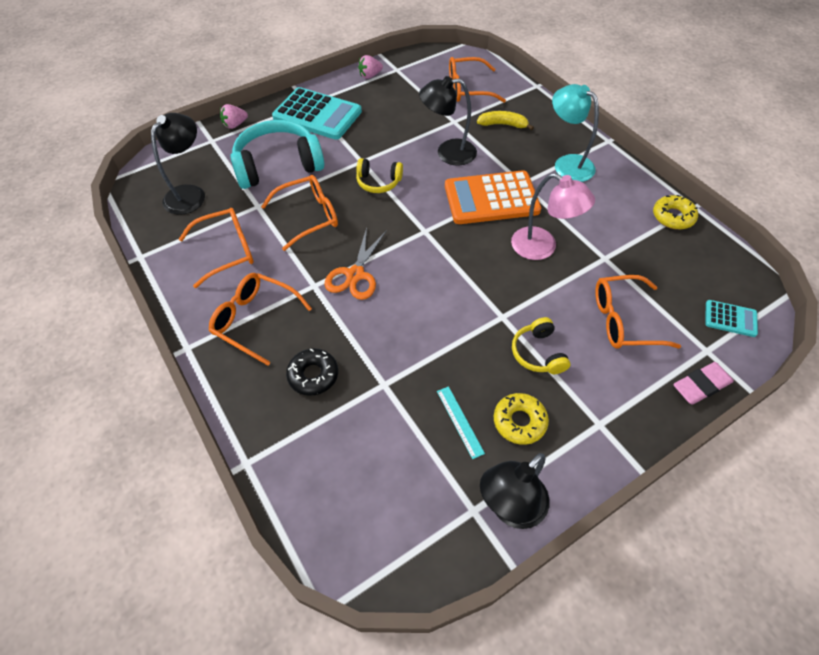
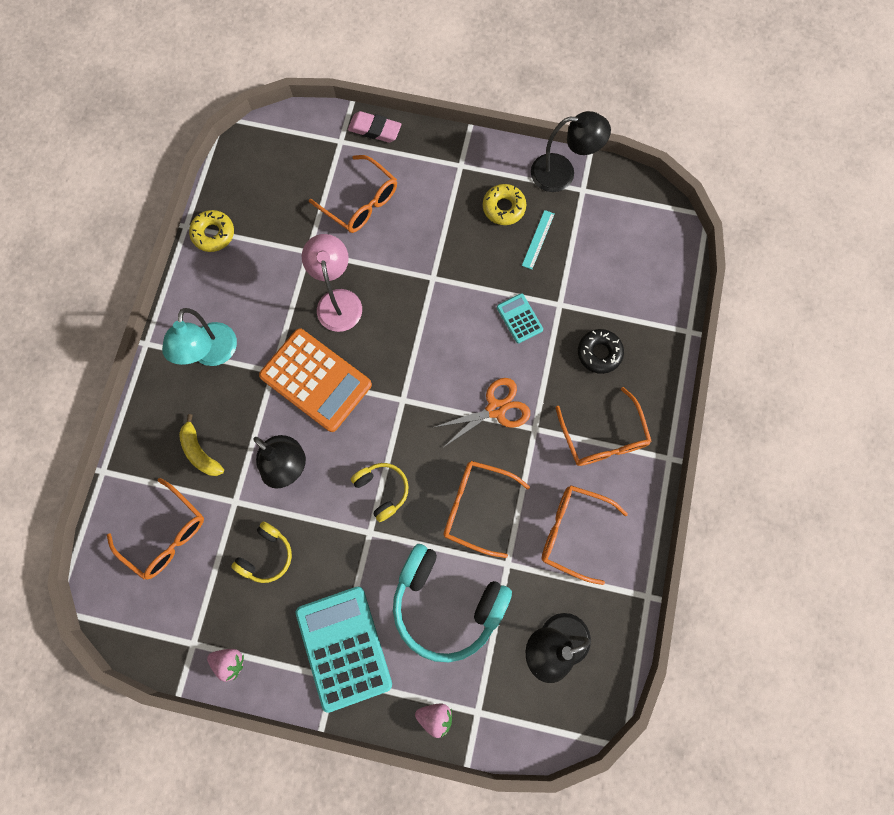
camera: 135 degrees left, 20 degrees up
(538, 353) = (441, 234): yellow headphones -> yellow headphones (266, 555)
(730, 319) = (296, 142): turquoise calculator -> turquoise calculator (519, 318)

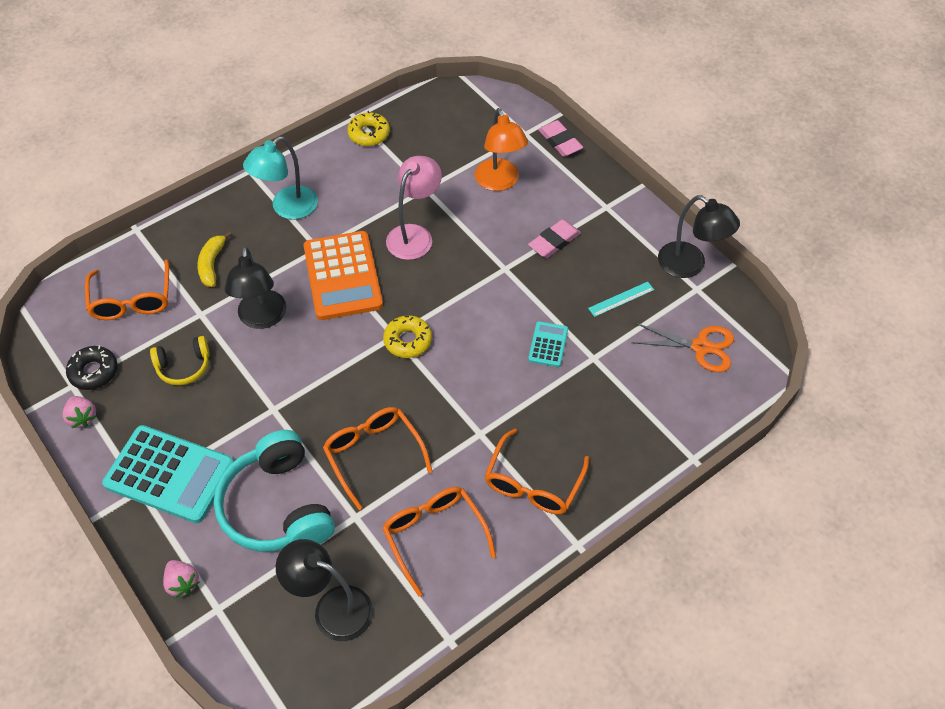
camera: 40 degrees right, 20 degrees down
(344, 647) = (169, 474): turquoise calculator -> turquoise calculator turned 90 degrees clockwise
(361, 202) = (499, 182): orange glasses -> orange lamp
(382, 490) = (313, 387): yellow headphones -> none
(448, 226) = (554, 242): none -> pink eraser
(496, 409) = (462, 395): orange scissors -> orange scissors (700, 347)
(503, 208) = (613, 258): yellow donut -> yellow donut (408, 341)
(599, 353) = (593, 417): black donut -> black donut (94, 372)

